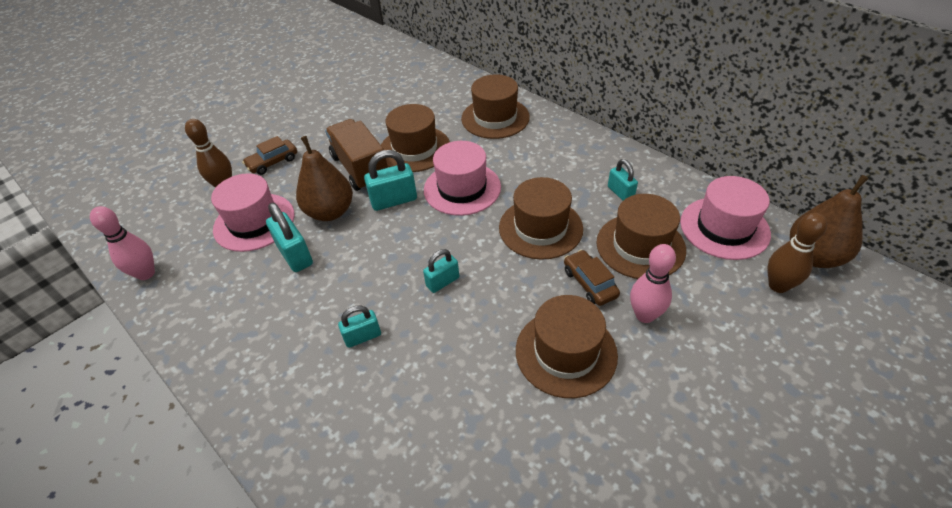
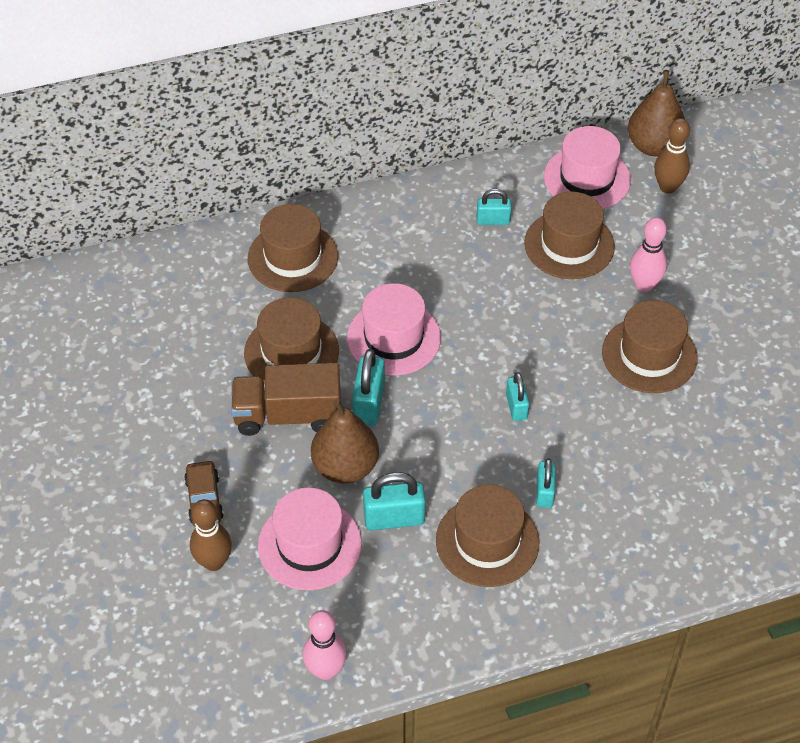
camera: 65 degrees left, 5 degrees up
(540, 228) = (497, 302): brown hat -> brown hat (487, 541)
(589, 283) = (588, 302): brown car -> none

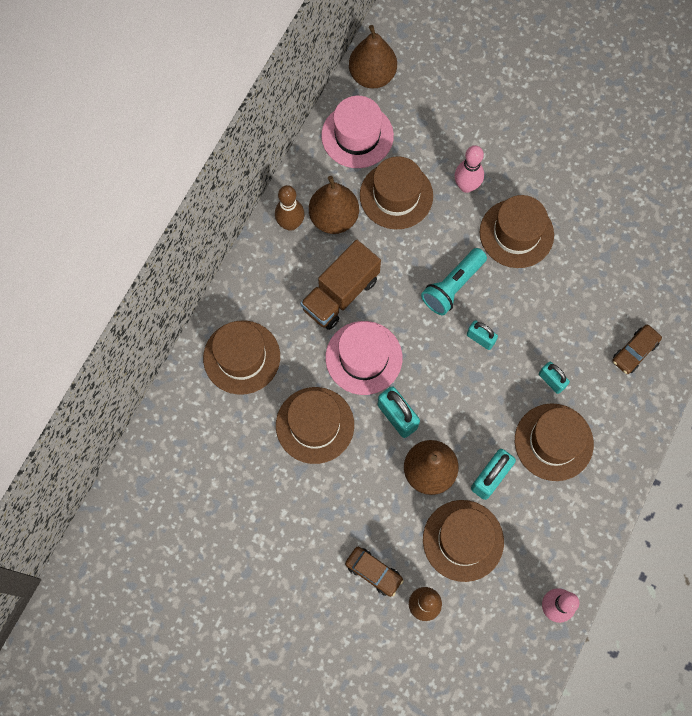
camera: 45 degrees left, 20 degrees up
(288, 415) = (360, 469): brown truck -> brown truck (340, 294)
(309, 544) = (463, 540): pink hat -> brown hat
(493, 220) = (334, 218): turquoise padlock -> brown pear
(539, 348) = (452, 286): none -> turquoise flashlight
(656, 536) = (634, 351): none -> brown car
(668, 187) = (410, 100): brown bowling pin -> brown bowling pin (290, 224)

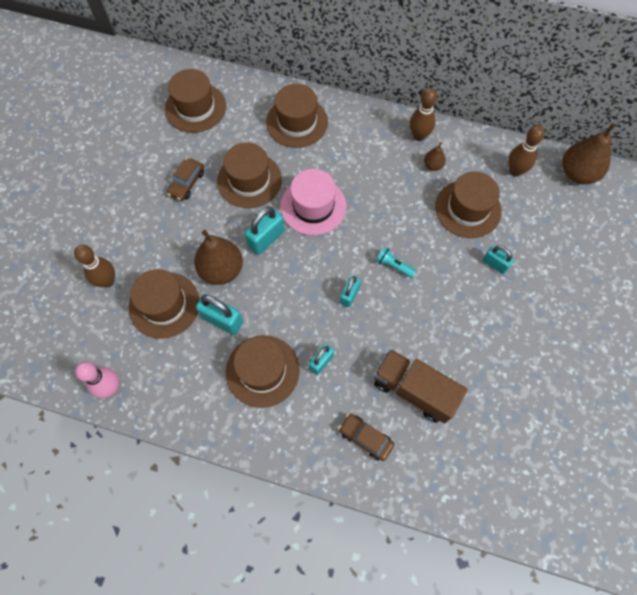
camera: 80 degrees right, 5 degrees down
(334, 218) = (433, 165): brown pear -> brown pear, size x0.49
(340, 294) = (366, 181): brown truck -> brown truck (414, 390)
(357, 136) = (515, 171): pink hat -> brown bowling pin
(373, 572) = (132, 240): brown car -> brown car (187, 183)
(452, 286) = (393, 266): turquoise flashlight -> turquoise flashlight, size x0.58
(466, 186) = (495, 264): pink bowling pin -> turquoise padlock
(516, 233) = (460, 313): brown hat -> brown hat (195, 107)

